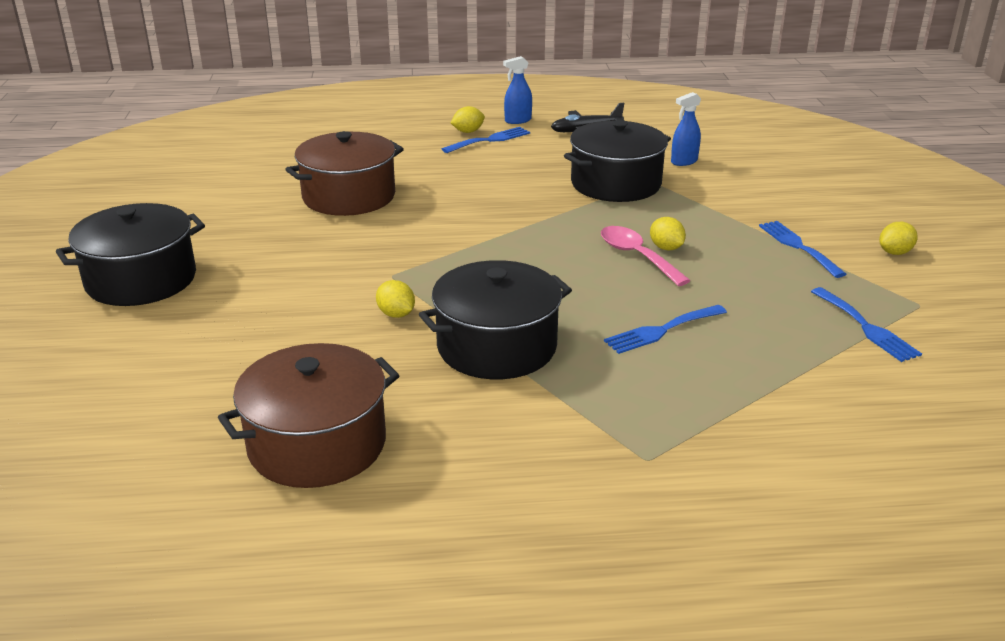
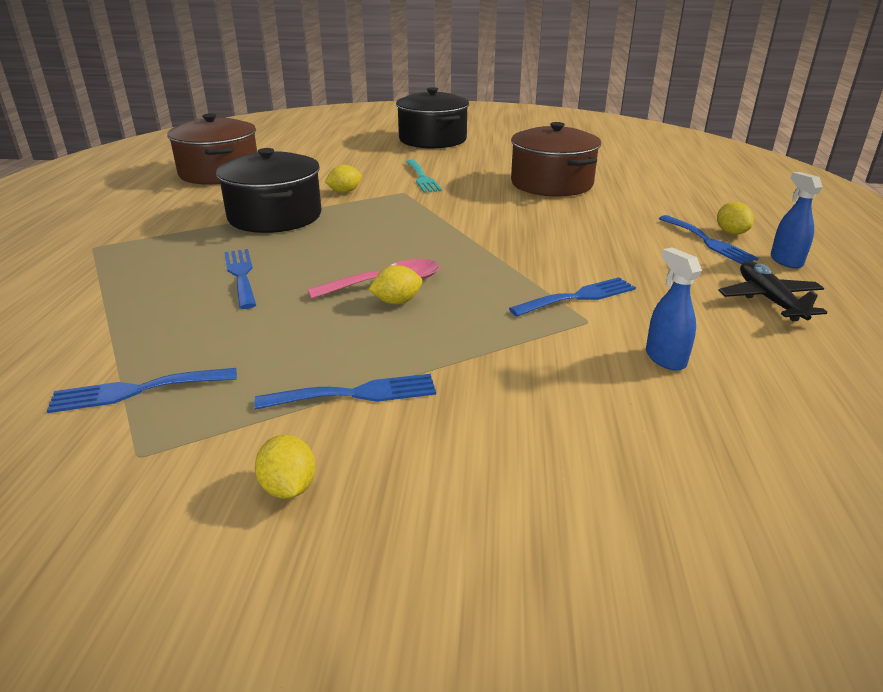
camera: 100 degrees right, 0 degrees up
(334, 269) = (422, 178): none -> turquoise fork
(616, 184) = (578, 297): black pot -> blue fork

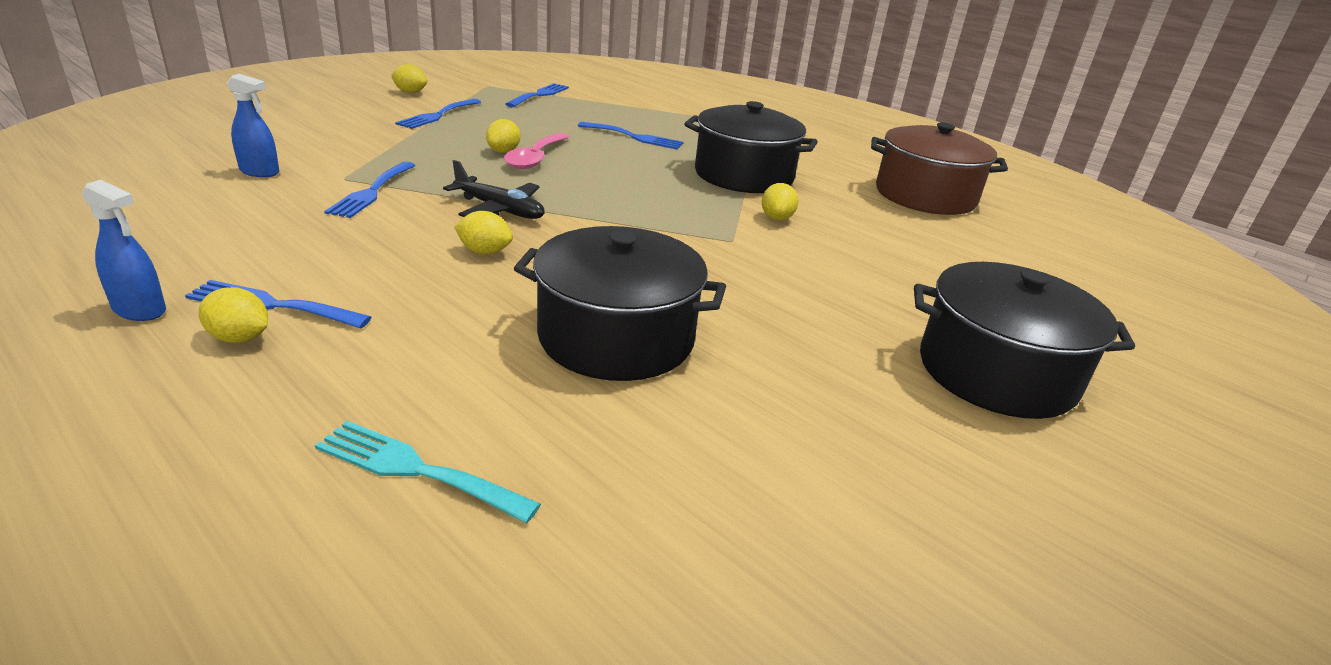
camera: 125 degrees right, 0 degrees up
(422, 178) = (773, 271): turquoise fork -> turquoise fork (416, 470)
(552, 183) = (616, 337): brown pot -> black pot
(556, 230) = (484, 252): none -> yellow lemon
(769, 300) = (167, 245): black plane -> black plane (499, 210)

